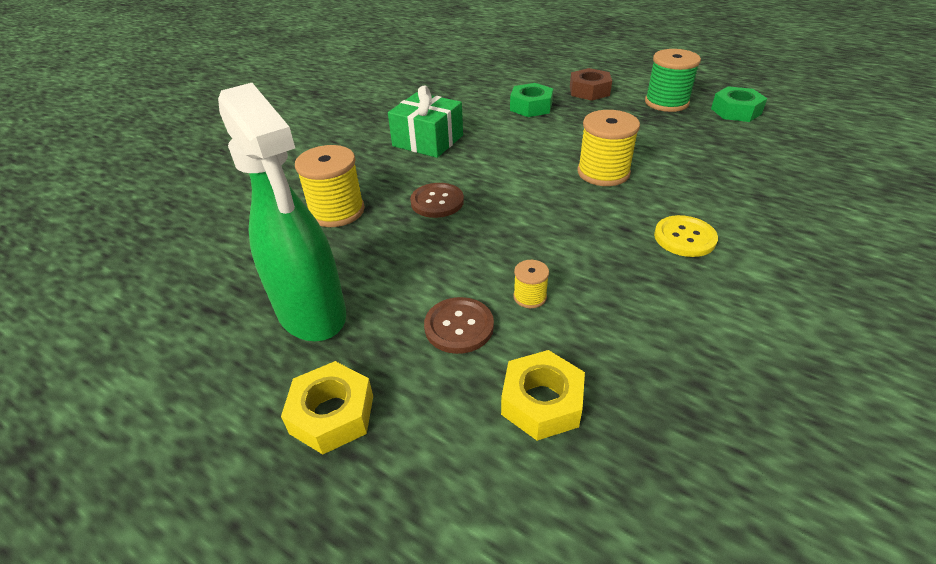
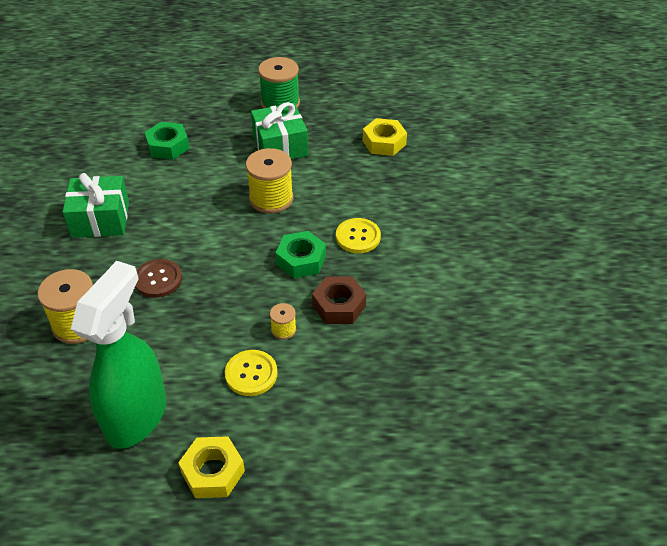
camera: 35 degrees left, 5 degrees up
(312, 313) = (137, 416): green spray bottle -> green spray bottle turned 90 degrees counterclockwise
(459, 326) = (251, 374): brown button -> yellow button
(542, 402) = (335, 397): yellow nut -> yellow nut (384, 142)
(589, 91) = (208, 109): brown nut -> brown nut (339, 305)
(643, 134) = (280, 146): none -> green gift
(736, 111) = (337, 96): green nut -> green nut (301, 260)

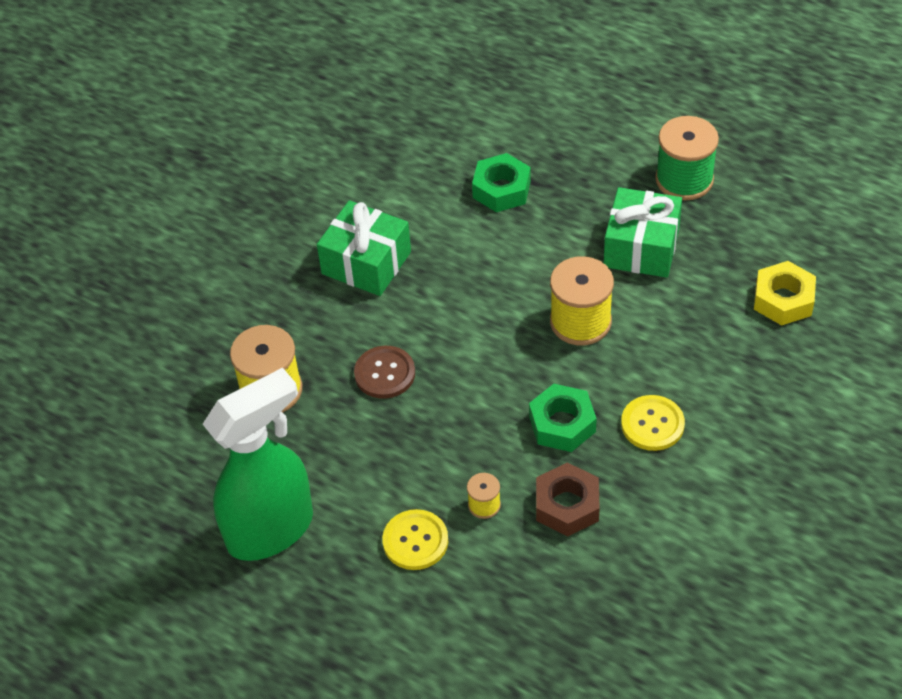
camera: 35 degrees right, 5 degrees up
(213, 472) = (310, 631): yellow nut -> none

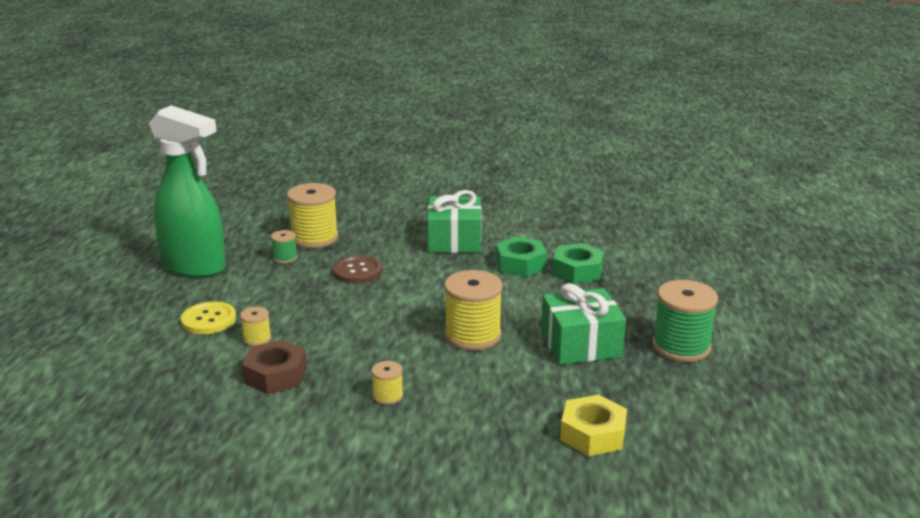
camera: 60 degrees right, 25 degrees down
(306, 433) = (285, 258): none -> green spool
(562, 424) = (359, 353): green nut -> green nut (520, 264)
(652, 424) = (388, 396): yellow button -> yellow spool

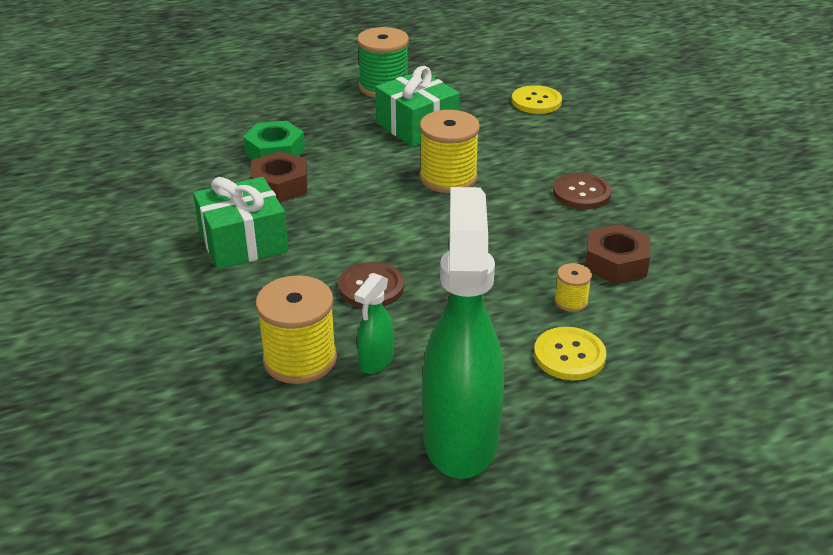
camera: 115 degrees left, 10 degrees up
(285, 258) = (376, 361): green spool -> green spray bottle
(388, 396) = (581, 193): yellow spool -> brown button
(520, 264) = (280, 185): green nut -> brown nut
(593, 434) = (536, 101): yellow nut -> yellow button

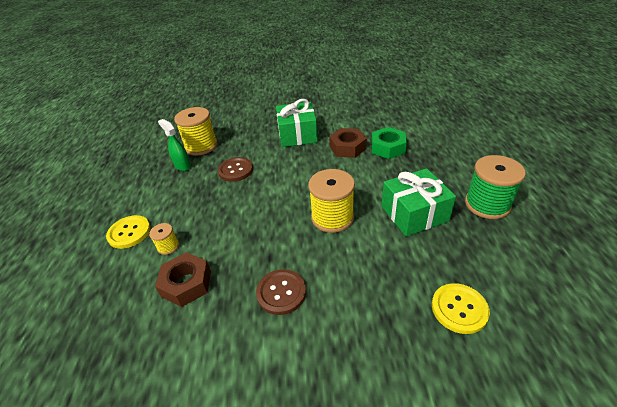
camera: 110 degrees right, 5 degrees up
(460, 438) = (117, 183): green spray bottle -> none

